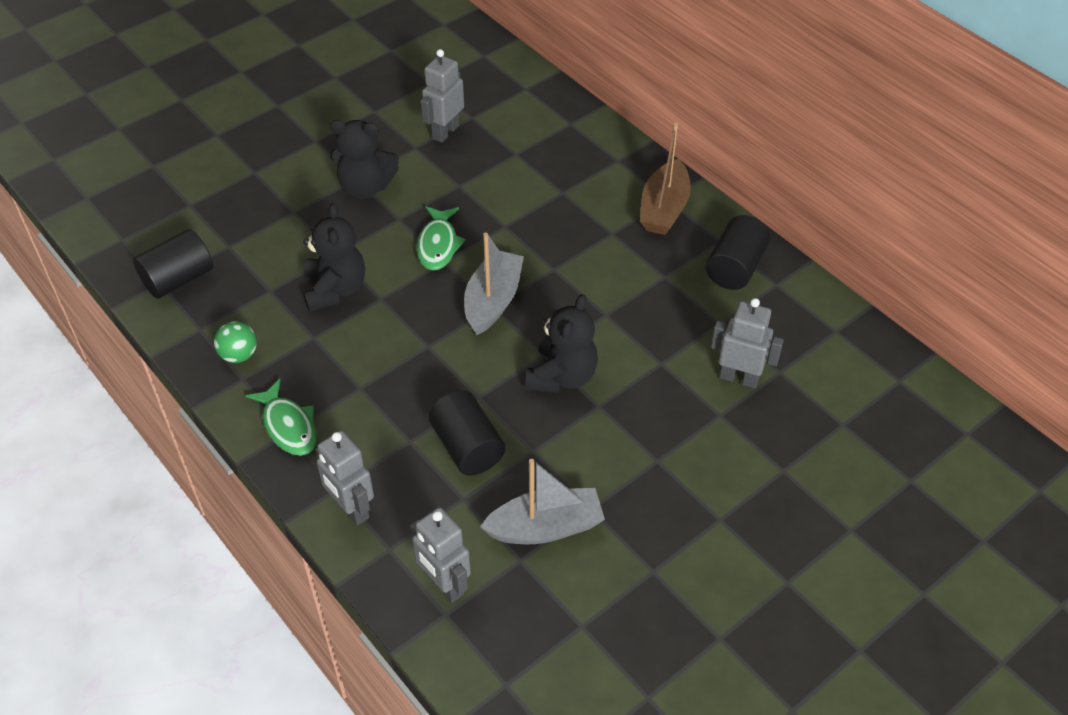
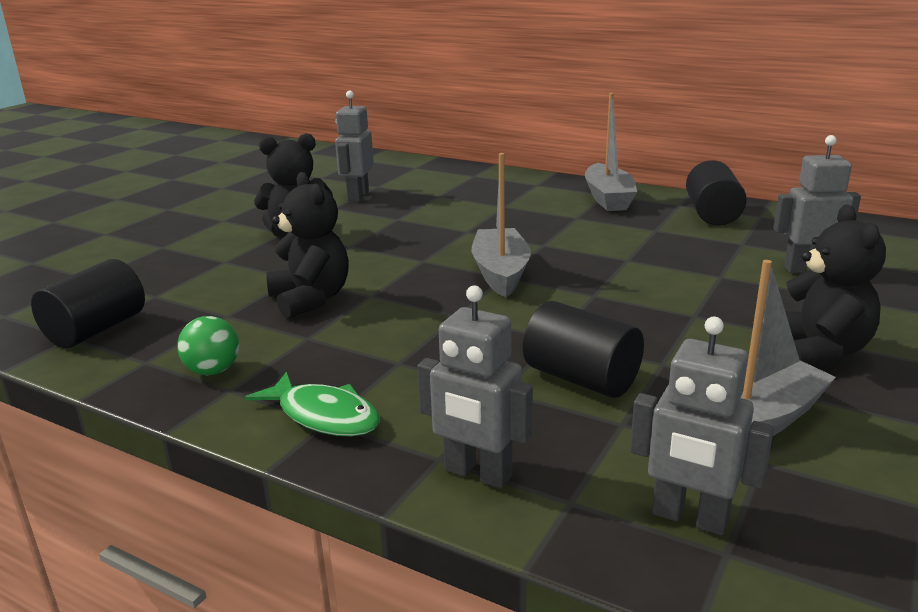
camera: 20 degrees left, 25 degrees down
(438, 245) = (407, 252): green fish -> none
(562, 376) = (630, 304): black teddy bear -> black teddy bear (818, 352)
(664, 209) = (608, 198): brown boat -> grey boat

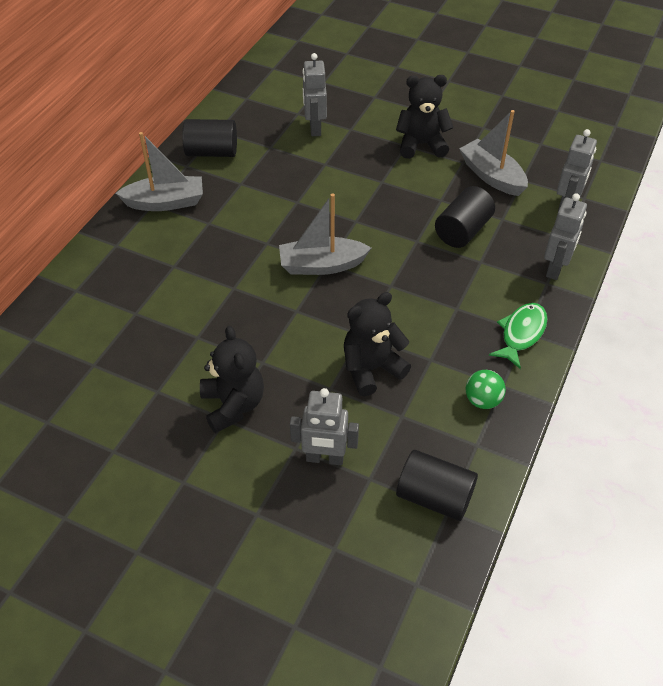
camera: 95 degrees left, 25 degrees up
(358, 196) = (124, 376): grey robot -> grey robot (324, 458)

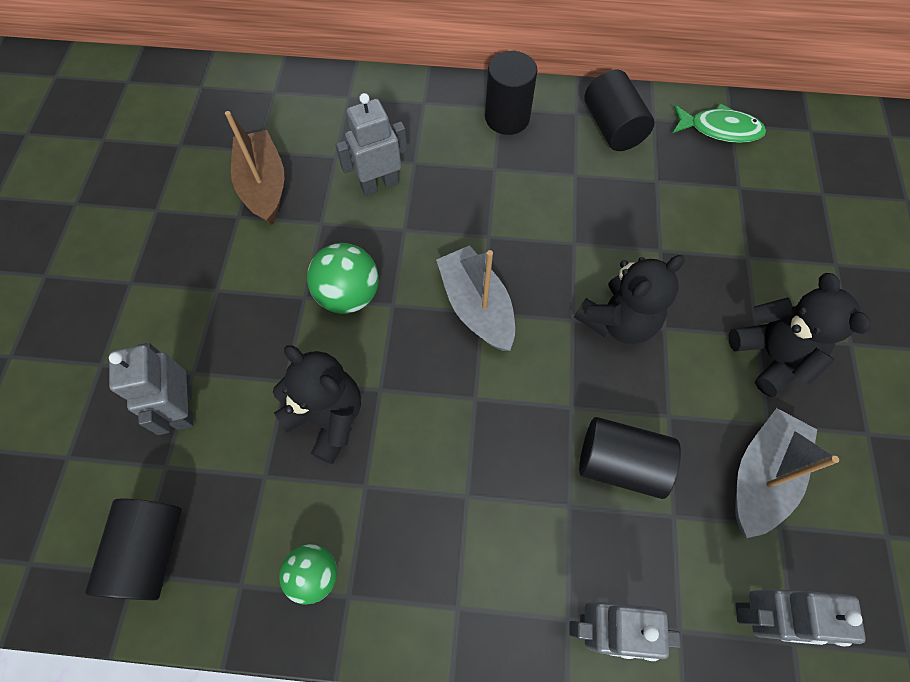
camera: 70 degrees right, 15 degrees up
(136, 367) = (264, 186): none -> brown boat
(165, 202) = (507, 118): grey boat -> black cylinder
(233, 405) = (236, 291): black teddy bear -> black teddy bear (618, 321)
(274, 334) = (348, 295): none -> green ball
(315, 128) = (723, 215): grey robot -> grey robot (379, 184)
(521, 334) = (451, 602): green fish -> green fish (719, 129)

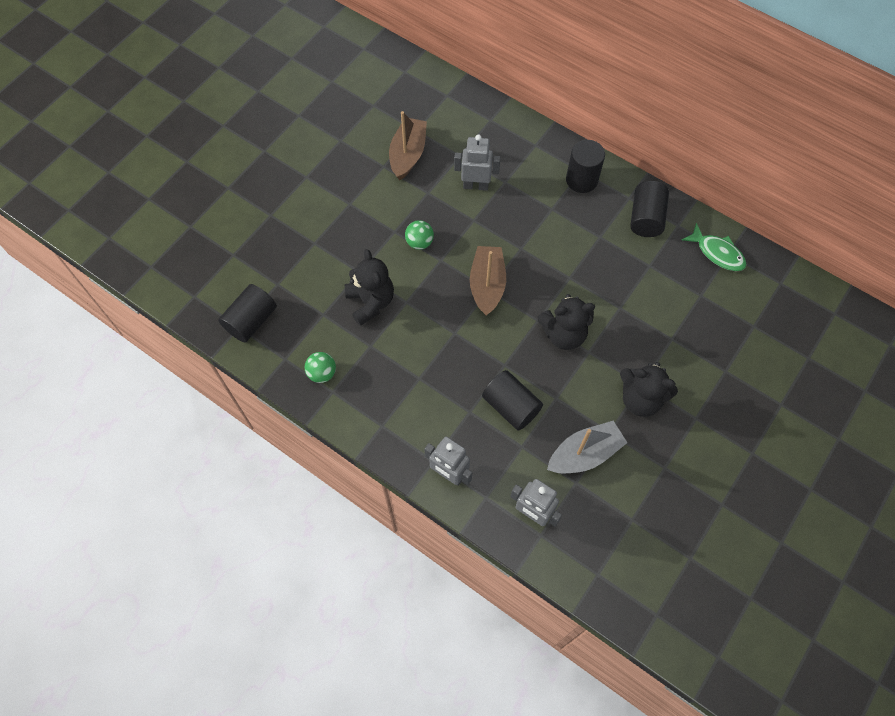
camera: 30 degrees right, 0 degrees up
(183, 408) = (300, 259): grey robot -> none
(348, 295) = (419, 242): green ball -> green ball, size x0.66
(476, 307) = (487, 285): grey boat -> brown boat
(771, 356) = (640, 399): black teddy bear -> black teddy bear turned 105 degrees clockwise

